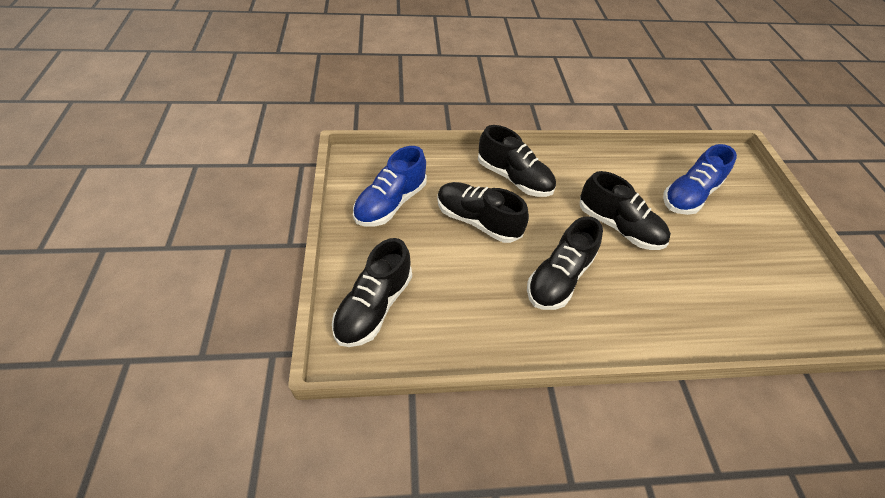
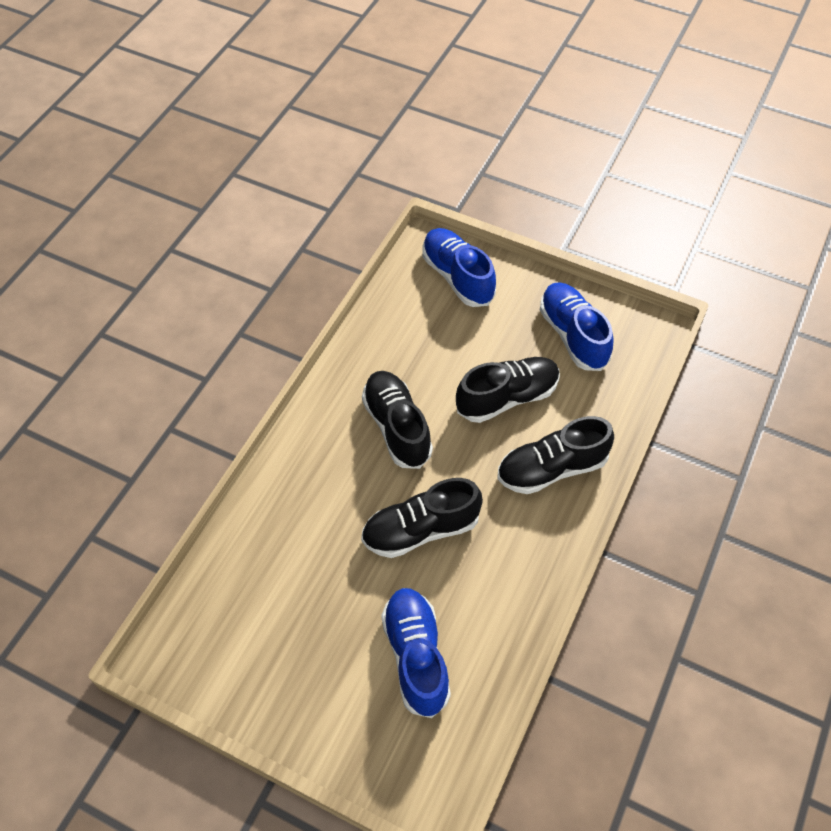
camera: 125 degrees right, 5 degrees up
(374, 306) = (457, 277): black shoe -> blue shoe

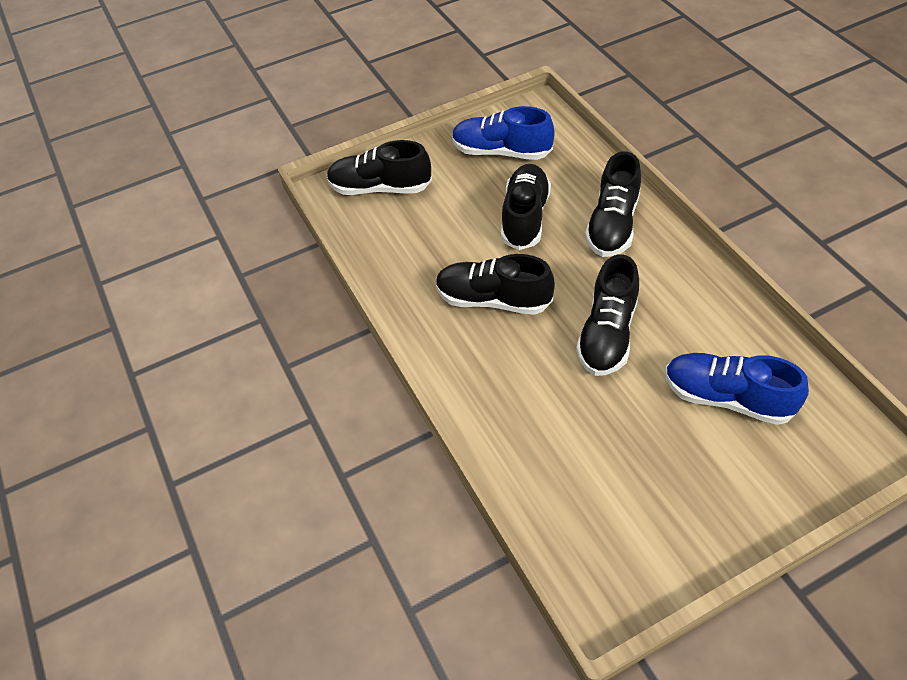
camera: 50 degrees left, 5 degrees down
(457, 277) = (380, 188): blue shoe -> black shoe

